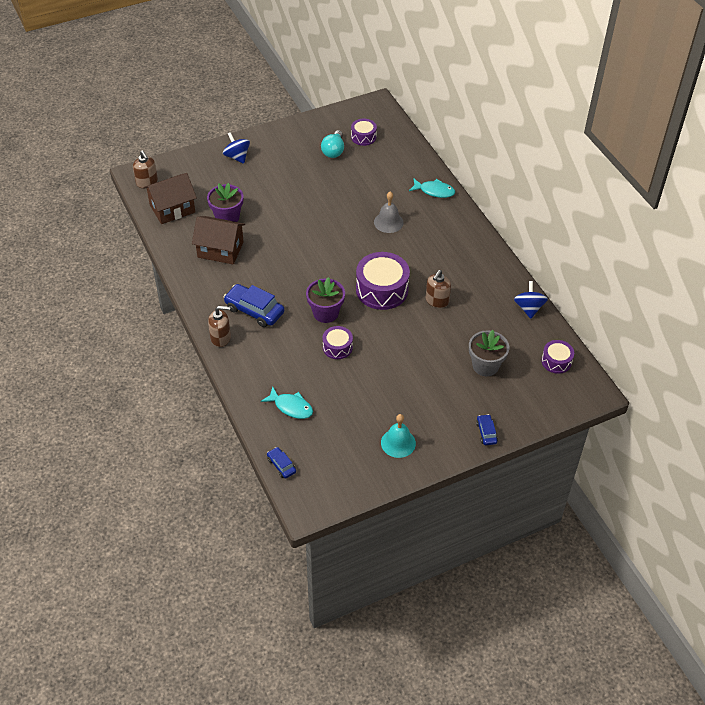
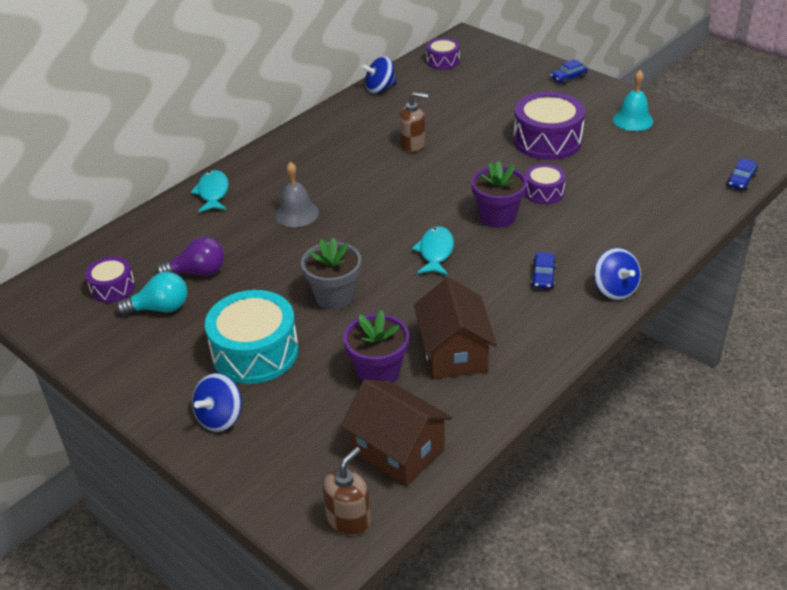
camera: 110 degrees left, 10 degrees down
(221, 338) = (615, 289): brown soap dispenser -> blue spinning top
(254, 310) = (543, 276): blue car -> blue car, size x0.53
(274, 177) = (255, 352): none -> turquoise drum
(291, 407) = (661, 198): turquoise fish -> turquoise fish (435, 252)
(356, 170) = (198, 272): none -> purple light bulb
(382, 289) = (424, 186): purple drum -> purple drum (547, 140)
(485, 366) = (483, 95): grey flower pot -> grey flower pot (334, 296)

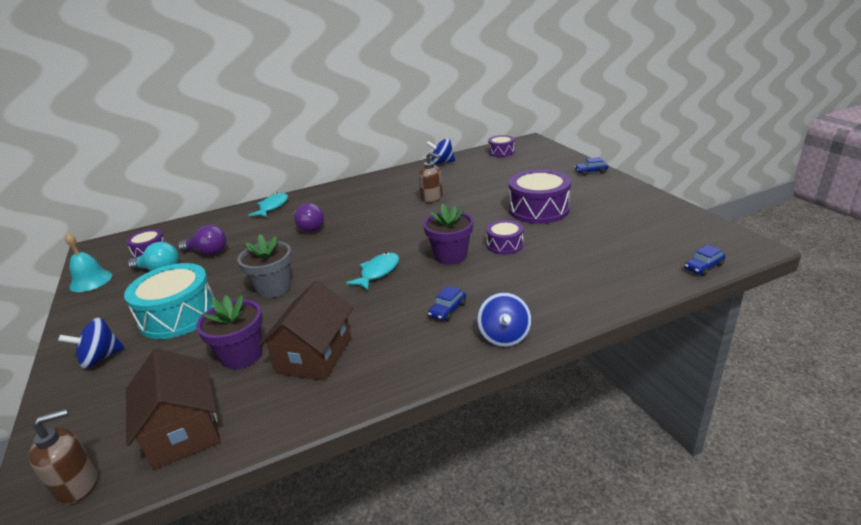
camera: 25 degrees right, 10 degrees down
(296, 213) = (309, 228): grey bell -> purple light bulb
(632, 120) = (625, 205): turquoise bell -> turquoise bell (91, 281)

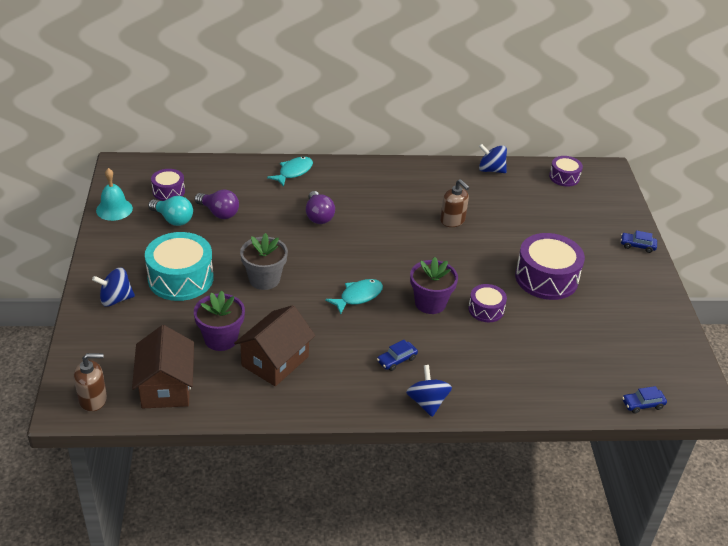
camera: 15 degrees right, 10 degrees up
(504, 336) = (427, 402): blue spinning top -> blue spinning top turned 150 degrees clockwise

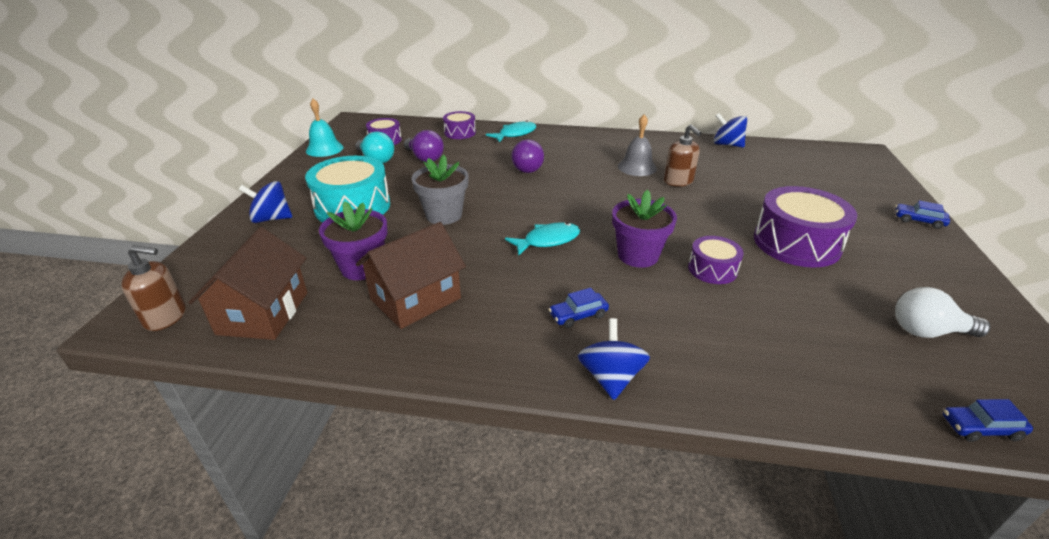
camera: 15 degrees right, 5 degrees down
(415, 206) = (637, 167): none -> grey bell
(564, 177) = (812, 155): purple drum -> purple drum (460, 132)
(625, 343) = (927, 331): none -> white light bulb

